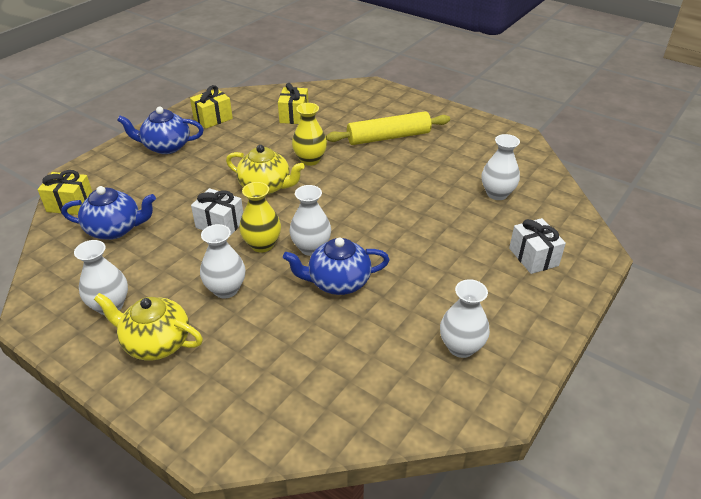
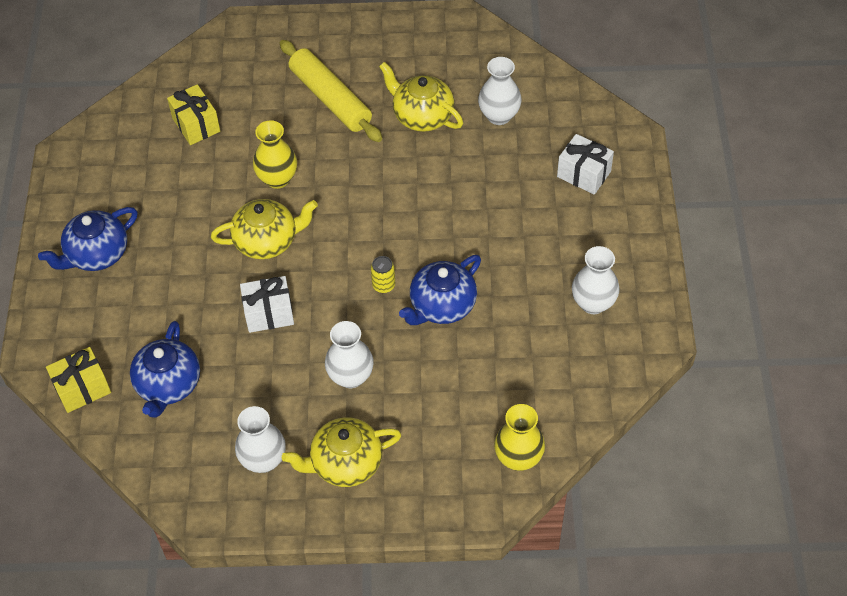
camera: 35 degrees left, 15 degrees up
(115, 229) = (168, 385): blue teapot -> blue teapot turned 135 degrees clockwise
(213, 118) = (104, 183): yellow gift -> none
(262, 245) = (334, 310): yellow vase -> yellow vase (518, 458)
(311, 248) = (383, 285): white vase -> yellow can
(388, 137) = (330, 99): yellow rolling pin -> yellow rolling pin turned 75 degrees counterclockwise
(440, 170) = (422, 116): none -> yellow teapot

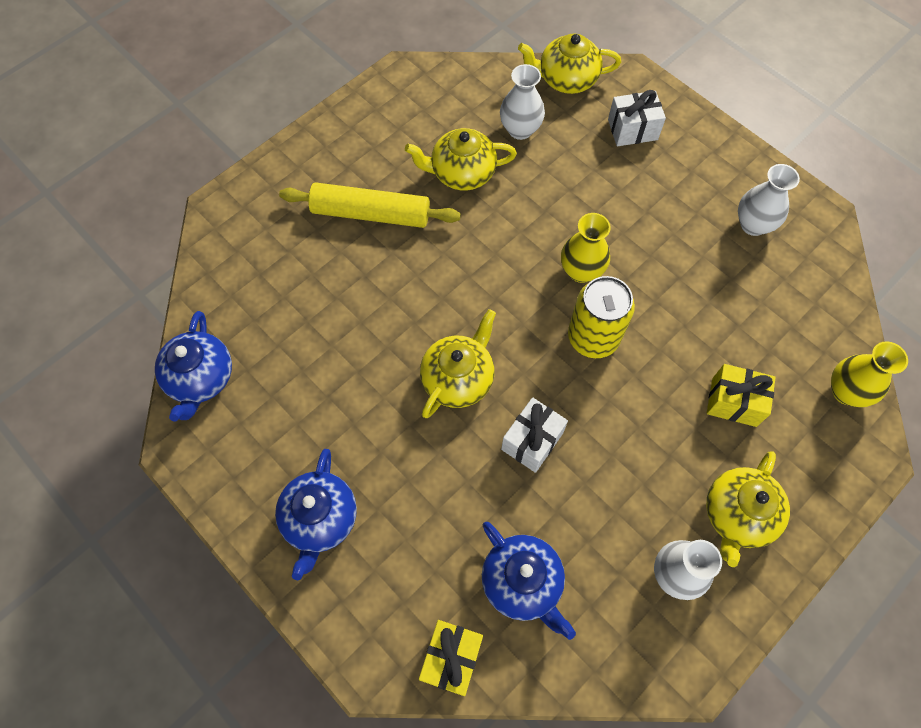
camera: 45 degrees left, 10 degrees up
(196, 125) = (278, 325): yellow gift -> yellow gift (734, 402)
(277, 179) = (405, 317): yellow vase -> yellow vase (581, 271)
(350, 376) = (657, 437): white vase -> none
(383, 285) = (593, 337): yellow can -> yellow can, size x2.12
(442, 306) = (655, 317): blue teapot -> blue teapot (201, 378)
(577, 105) = (566, 79): none -> yellow teapot

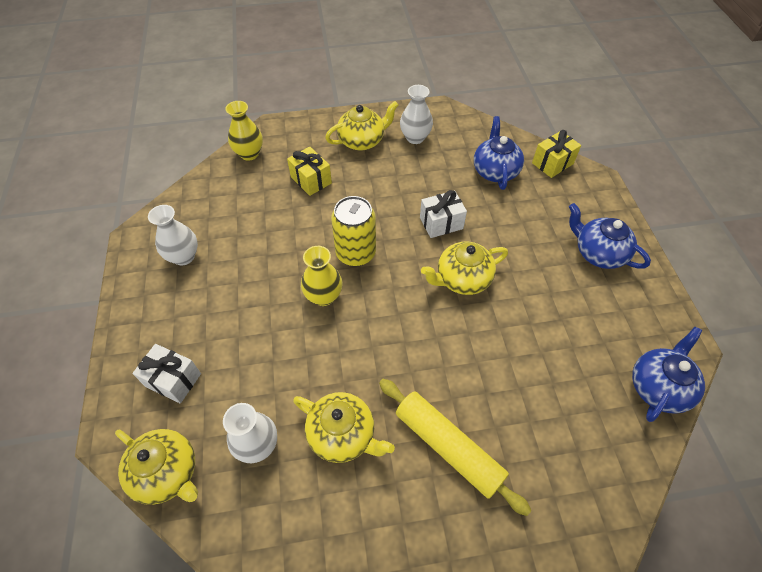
camera: 145 degrees left, 10 degrees down
(320, 519) = (598, 253): blue teapot -> blue teapot turned 90 degrees counterclockwise

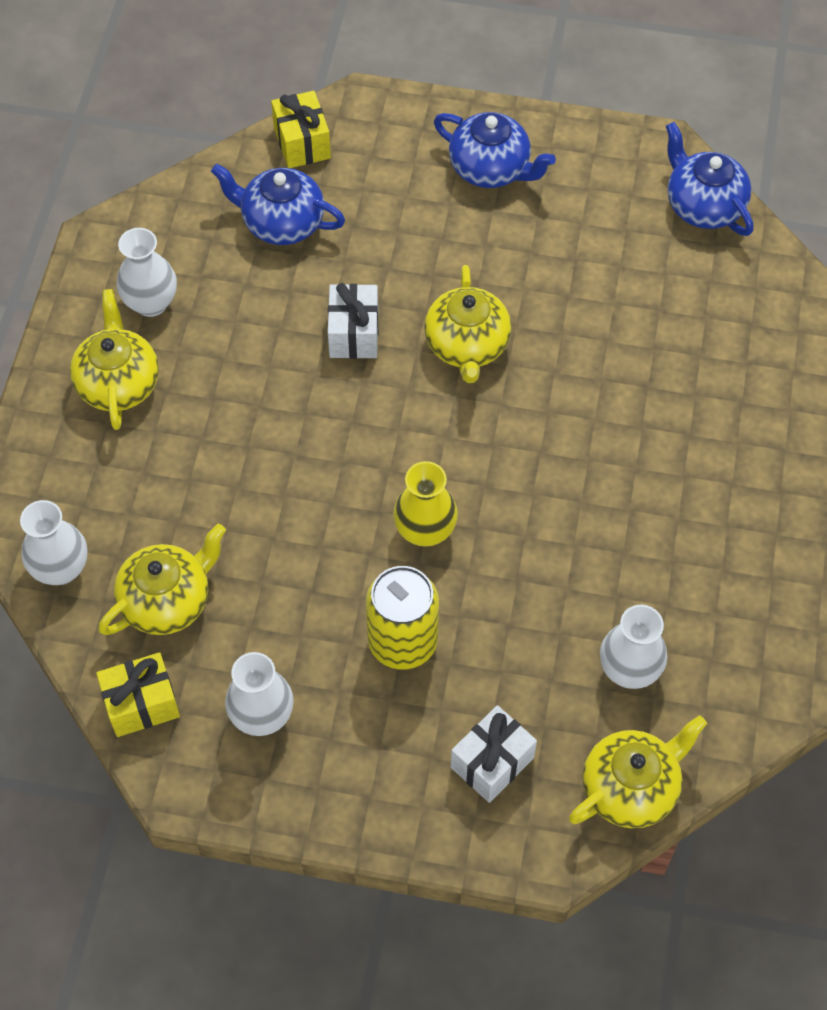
camera: 70 degrees left, 5 degrees up
(249, 154) = (61, 569): yellow vase -> white vase
(311, 180) = (176, 486): yellow gift -> yellow gift (141, 704)
(343, 434) = (648, 565): yellow teapot -> yellow teapot (167, 601)
(355, 253) = (362, 466): yellow can -> yellow can (402, 641)
(448, 447) = (702, 454): yellow rolling pin -> none
(598, 253) = (491, 168): blue teapot -> blue teapot turned 120 degrees counterclockwise

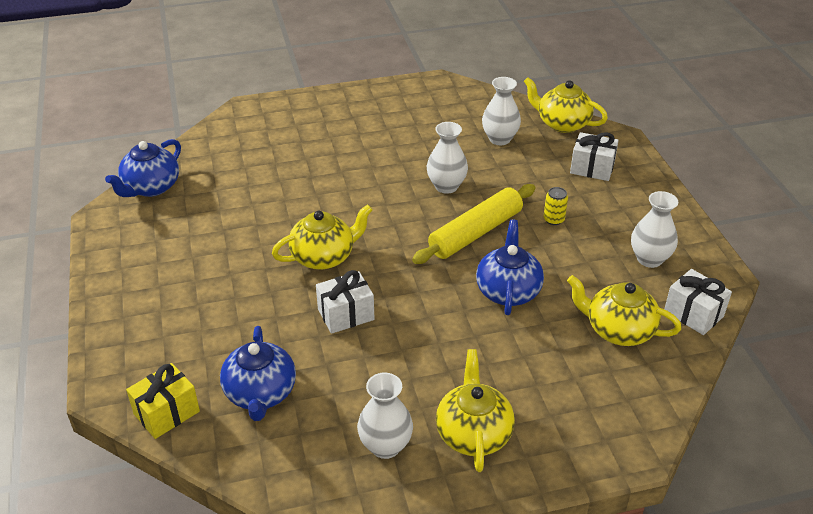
camera: 115 degrees left, 20 degrees down
(61, 569) = (645, 397): white vase -> white vase (446, 186)
(118, 383) = (473, 433): yellow teapot -> yellow teapot turned 120 degrees clockwise
(141, 704) = (693, 314): yellow gift -> white gift
(402, 641) = (553, 219): yellow can -> yellow can, size x0.47
(425, 531) = (475, 233): yellow vase -> yellow rolling pin
(491, 168) = (154, 292): blue teapot -> blue teapot (508, 291)

